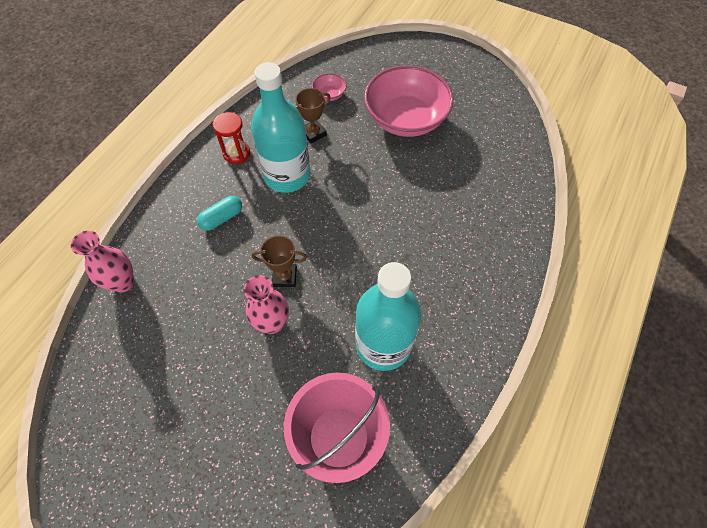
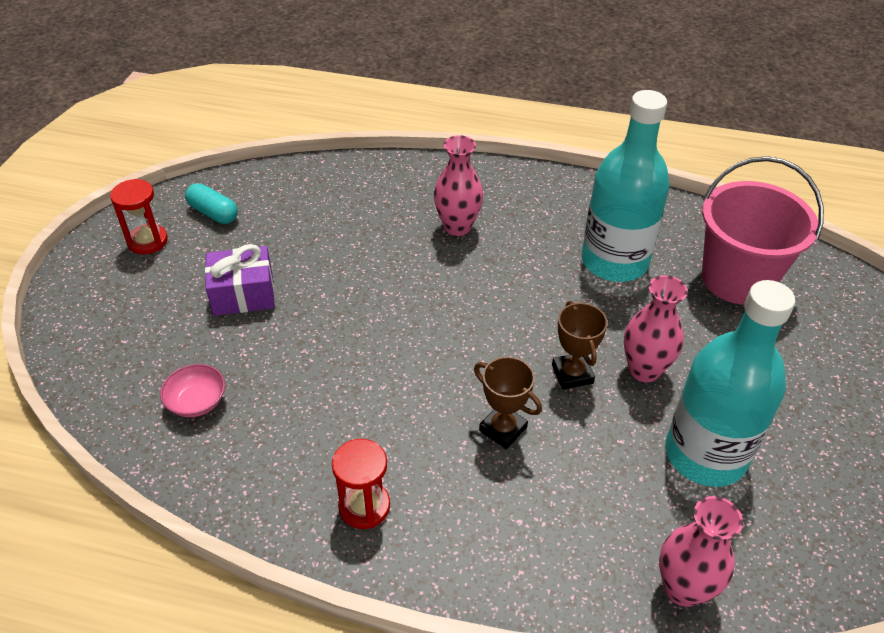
camera: 105 degrees left, 15 degrees down
(222, 218) = (507, 484): turquoise capsule -> turquoise capsule (213, 213)
(287, 175) = (394, 417): turquoise bottle -> turquoise bottle (705, 454)
(313, 133) = (295, 403): brown trophy -> brown trophy (503, 429)
(406, 119) = (243, 294): pink bowl -> purple gift
(446, 245) = (457, 227): none -> pink vase
(464, 78) = (147, 241): none -> red hourglass

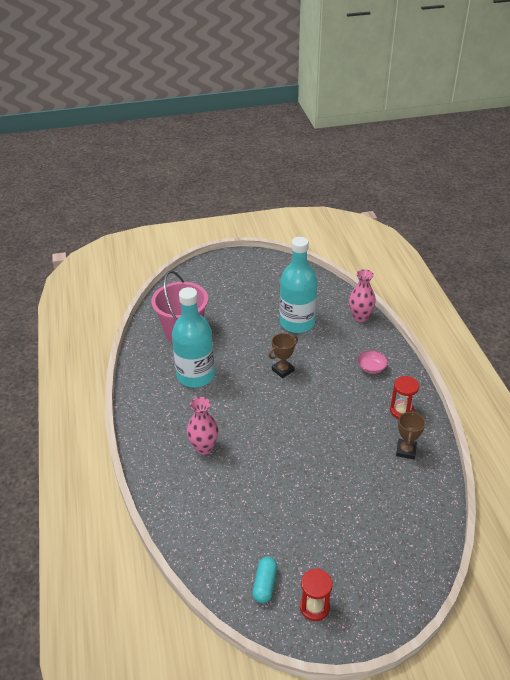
camera: 115 degrees left, 5 degrees down
(197, 401) = (403, 500): pink bowl -> pink bowl (371, 368)
(243, 294) = (322, 523): purple gift -> none
(503, 429) = (330, 382): brown trophy -> brown trophy (406, 451)
(644, 370) = (264, 349): pink vase -> none

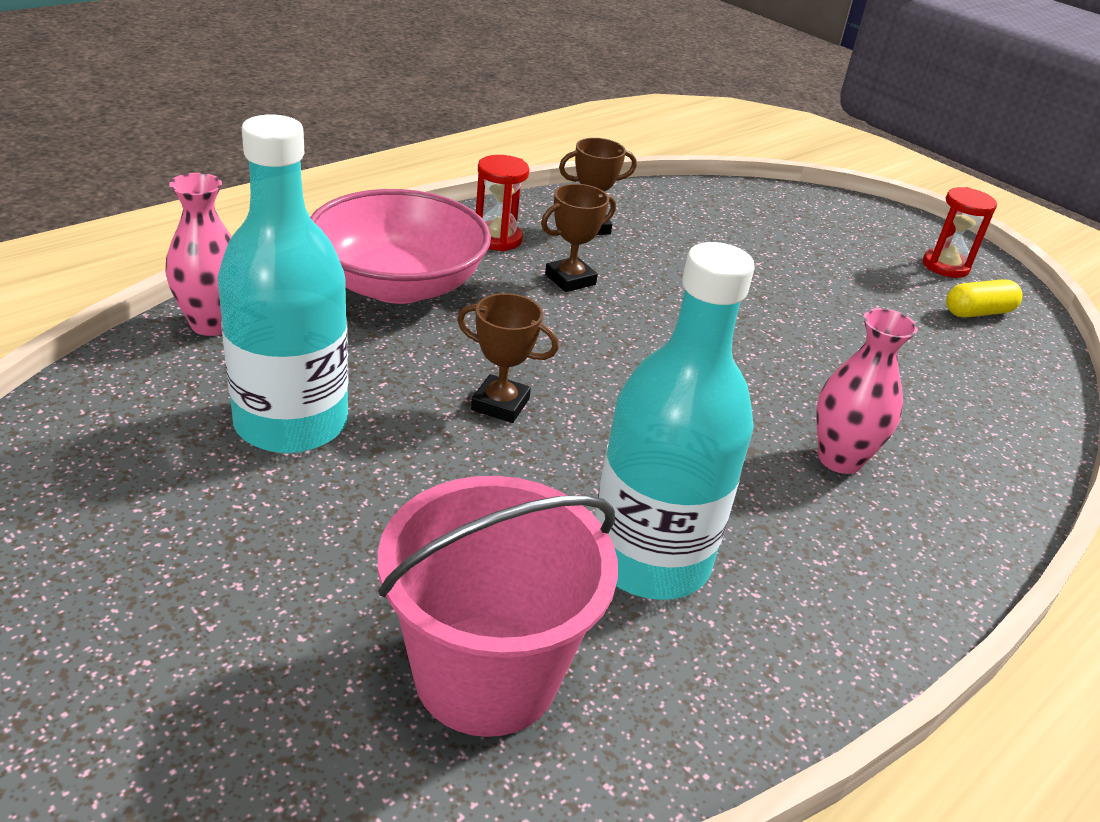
camera: 125 degrees left, 5 degrees down
(265, 584) = (978, 312): turquoise capsule -> yellow capsule
(358, 422) = (570, 279): none -> brown trophy
(371, 368) = (398, 284): pink bowl -> pink bowl, size x2.43

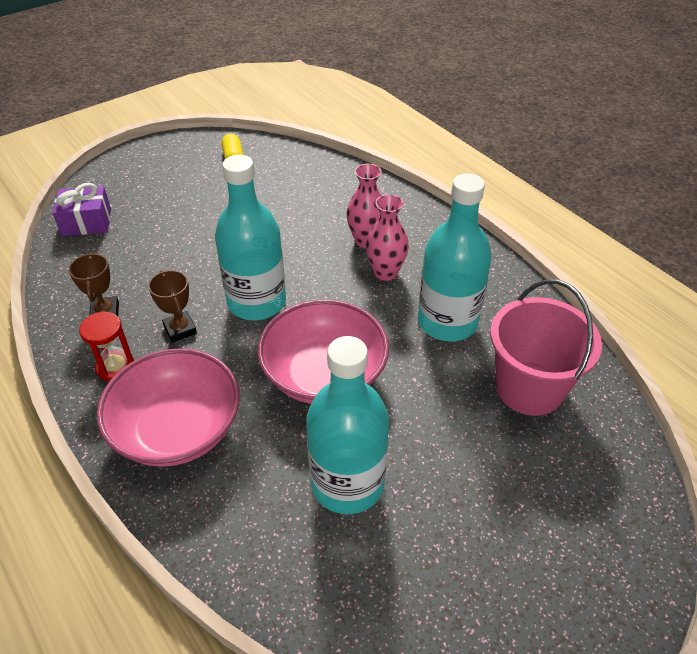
camera: 80 degrees left, 10 degrees up
(212, 324) = (225, 549): pink vase -> pink vase (385, 272)
(500, 404) = (324, 374): brown trophy -> pink bowl
(641, 340) = (256, 302): none -> turquoise bottle
(753, 204) = (86, 222): none -> purple gift
(945, 266) = (182, 157): red hourglass -> none

